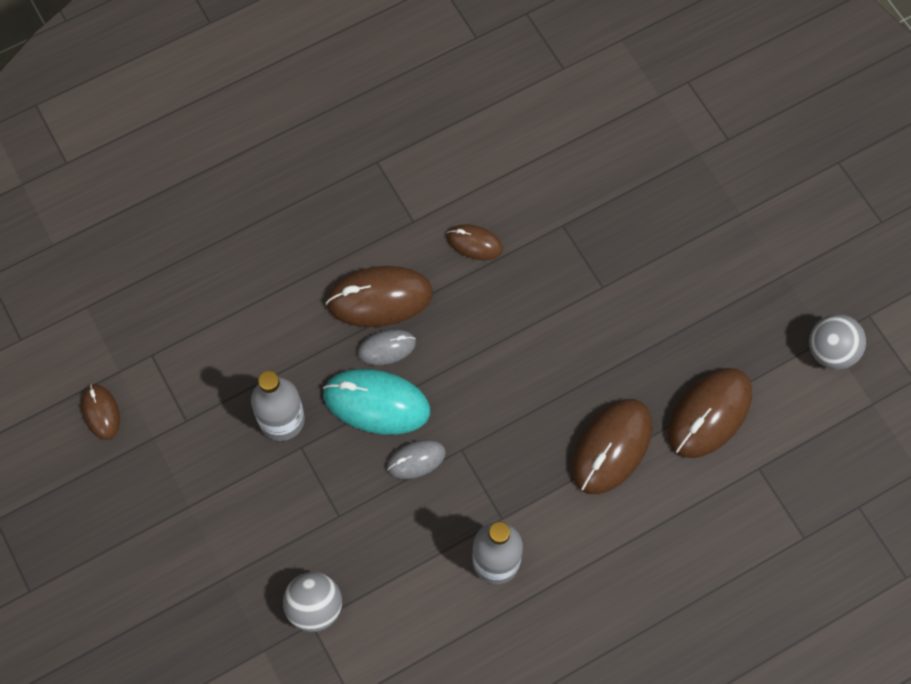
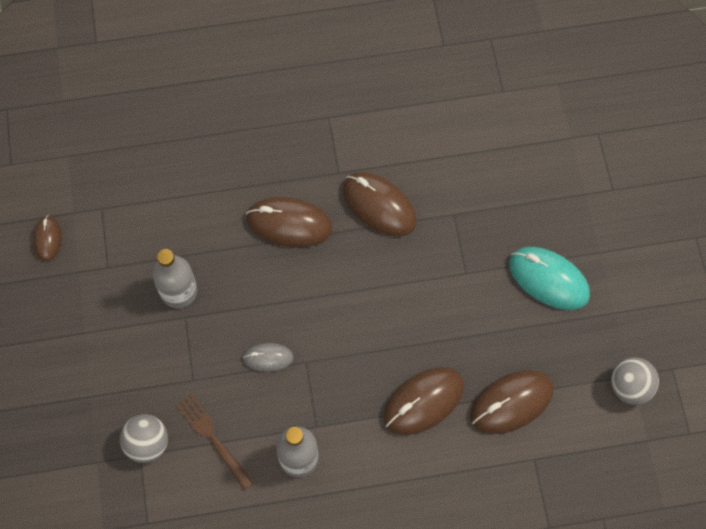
camera: 20 degrees right, 0 degrees up
(376, 403) = (255, 303): turquoise mouse -> turquoise mouse (548, 279)
(386, 348) = (279, 264): grey mouse -> none
(387, 573) = (212, 438): none -> brown fork
(474, 243) = (379, 205): brown mouse -> brown mouse, size x1.81

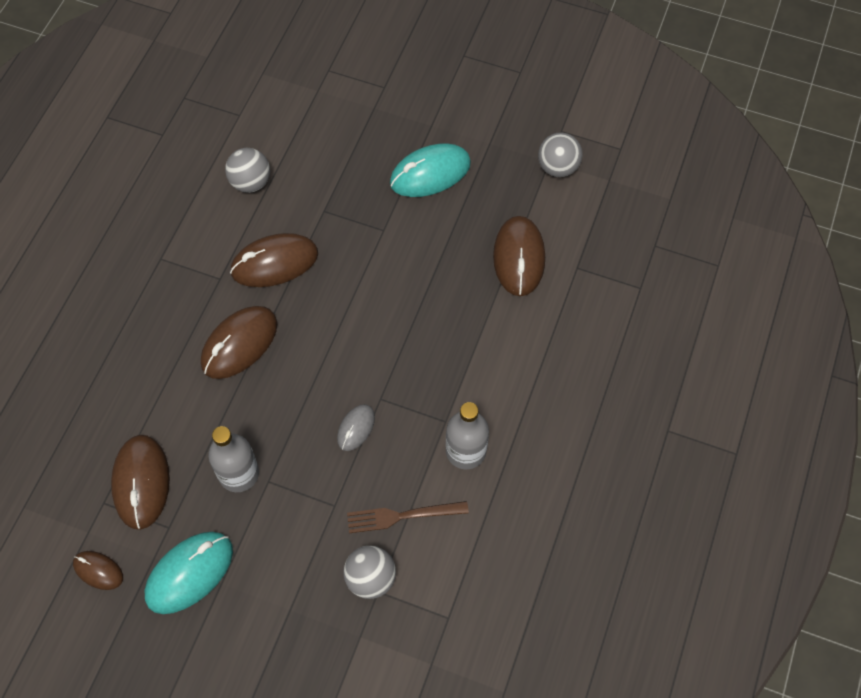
camera: 60 degrees left, 5 degrees down
(80, 305) = (189, 573): none -> turquoise mouse
(423, 402) = (476, 323): brown mouse -> brown mouse (141, 482)
(443, 140) = (250, 182): none -> grey ball

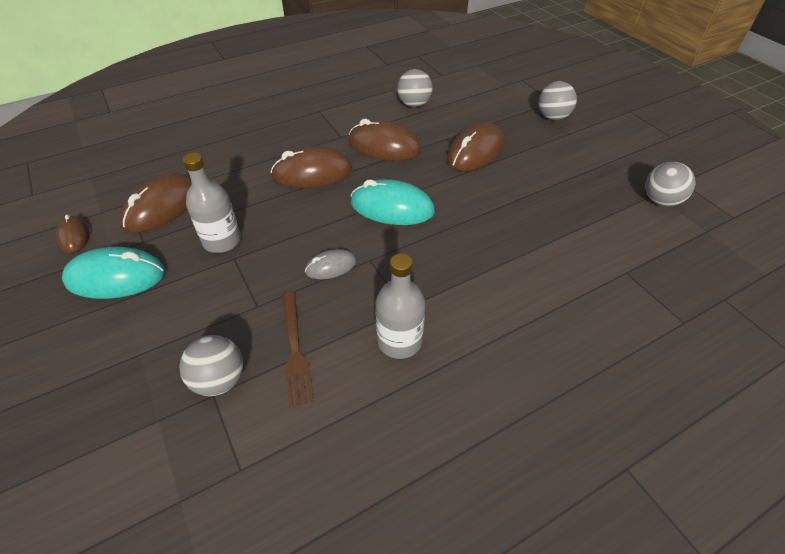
camera: 40 degrees right, 15 degrees down
(399, 112) = (552, 117): none -> grey ball
(401, 516) = (295, 351): brown fork -> brown fork turned 135 degrees counterclockwise
(430, 173) = (545, 155): turquoise mouse -> turquoise mouse (392, 207)
(519, 258) = (575, 237): brown mouse -> brown mouse (475, 152)

